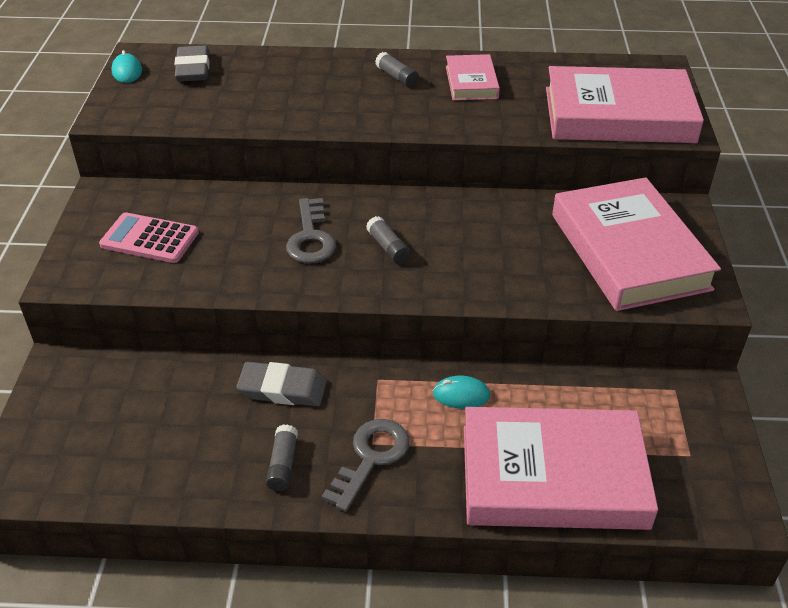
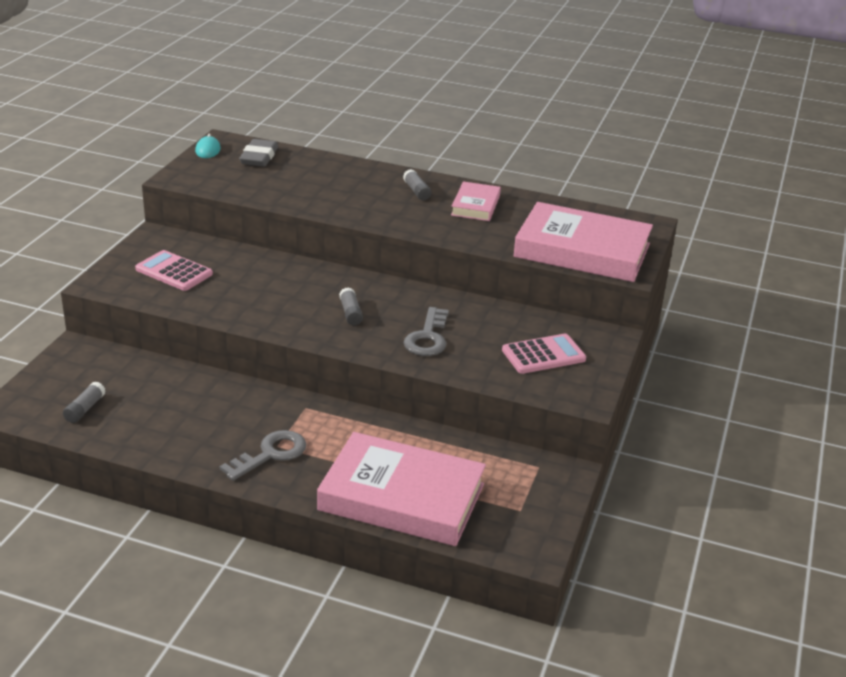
camera: 15 degrees right, 10 degrees down
(282, 389) = (230, 397): grey eraser -> none
(283, 464) = (204, 443): grey glue stick -> grey glue stick (85, 409)
(311, 238) = (295, 295): grey key -> grey key (427, 337)
(461, 395) = (364, 431): turquoise mouse -> none
(628, 251) = (543, 355): pink book -> pink calculator

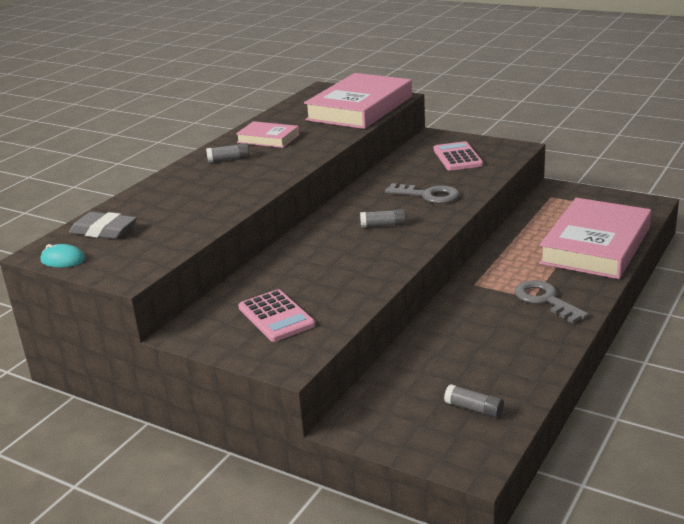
camera: 75 degrees left, 5 degrees down
(174, 272) = (276, 316): pink calculator -> pink calculator turned 75 degrees counterclockwise

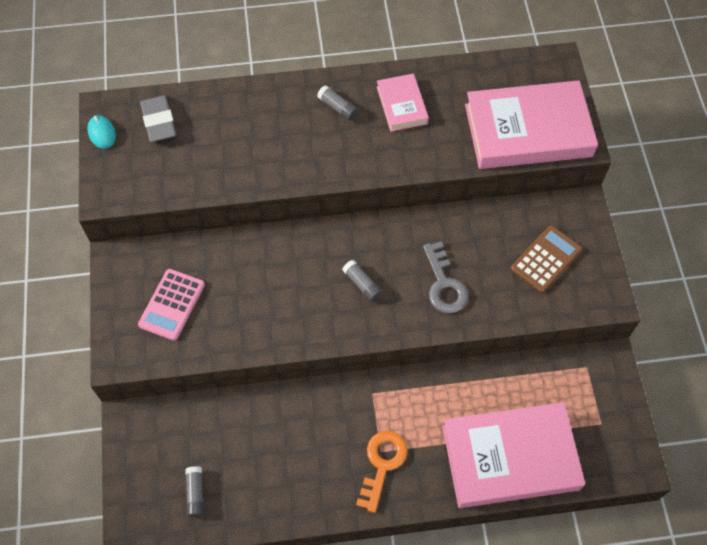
camera: 50 degrees right, 35 degrees up
(457, 157) = (546, 259): pink calculator -> brown calculator
(545, 300) = (382, 464): grey key -> orange key

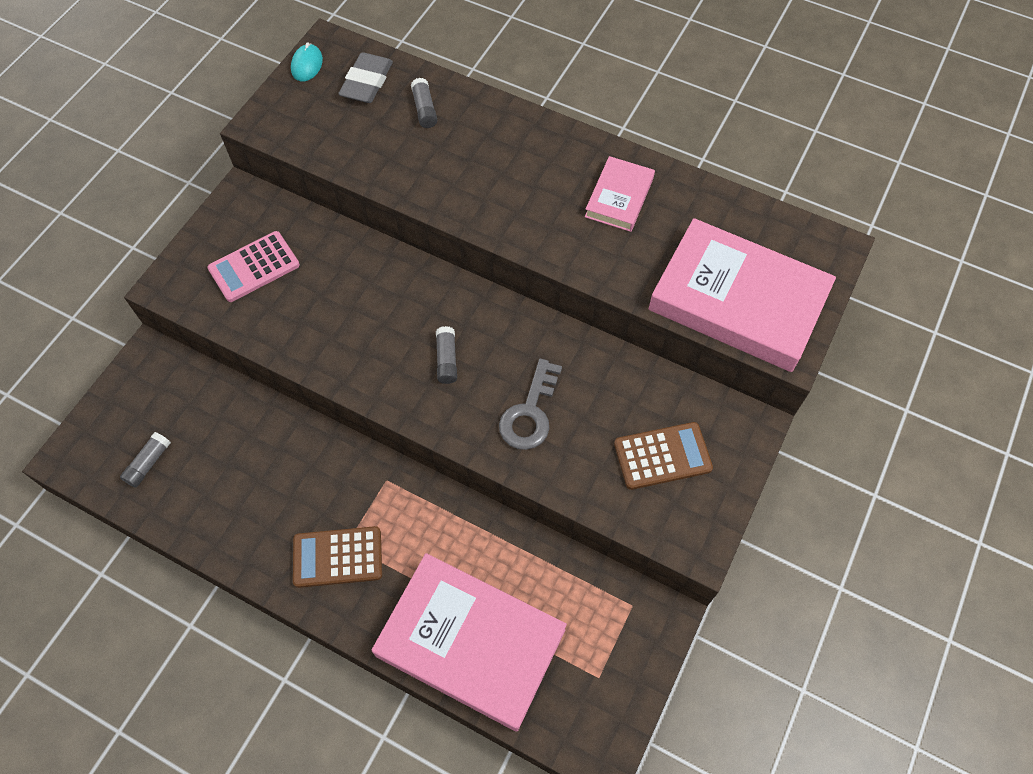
camera: 35 degrees right, 0 degrees up
(337, 107) = (550, 163): grey glue stick -> grey glue stick (424, 109)
(382, 464) = (337, 557): orange key -> brown calculator

